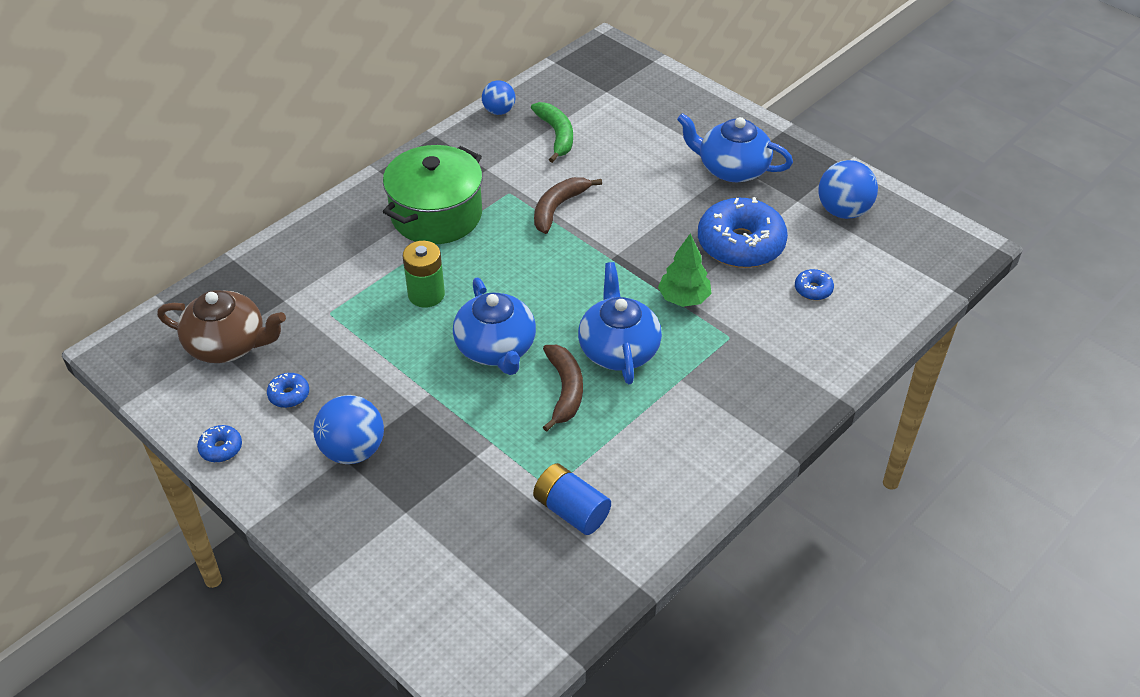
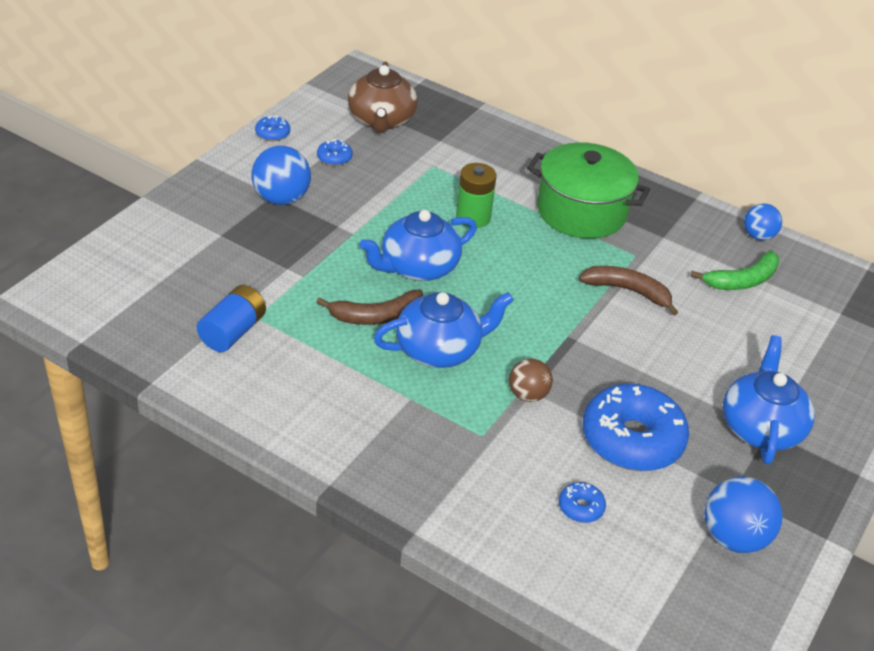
camera: 75 degrees right, 5 degrees down
(683, 298) = (528, 395): green tree -> brown ball

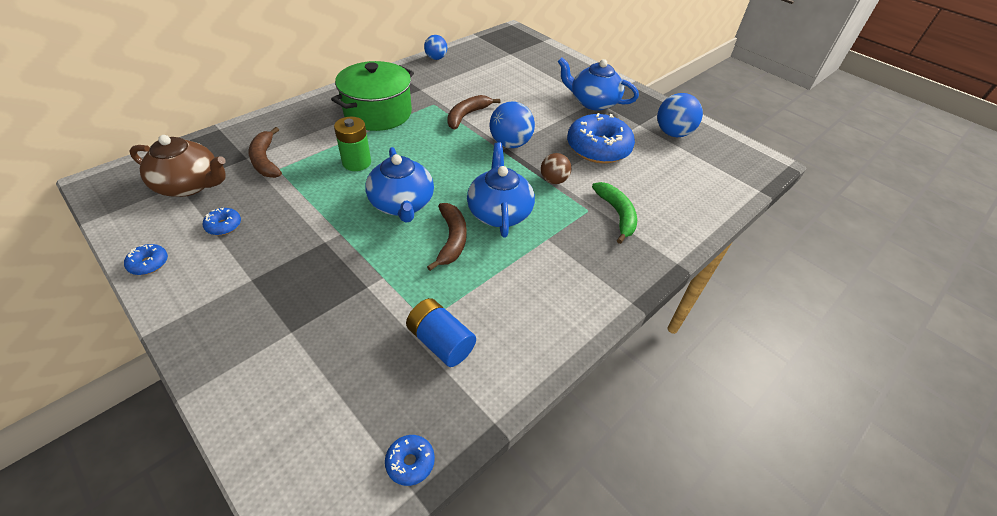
camera: 75 degrees left, 5 degrees up
(281, 199) = (261, 274): blue ball -> blue ball (510, 144)
(443, 153) = (265, 160): none -> brown banana
(581, 507) = (653, 182): blue donut -> blue donut (410, 462)
(742, 280) = (473, 74): green banana -> green banana (617, 214)

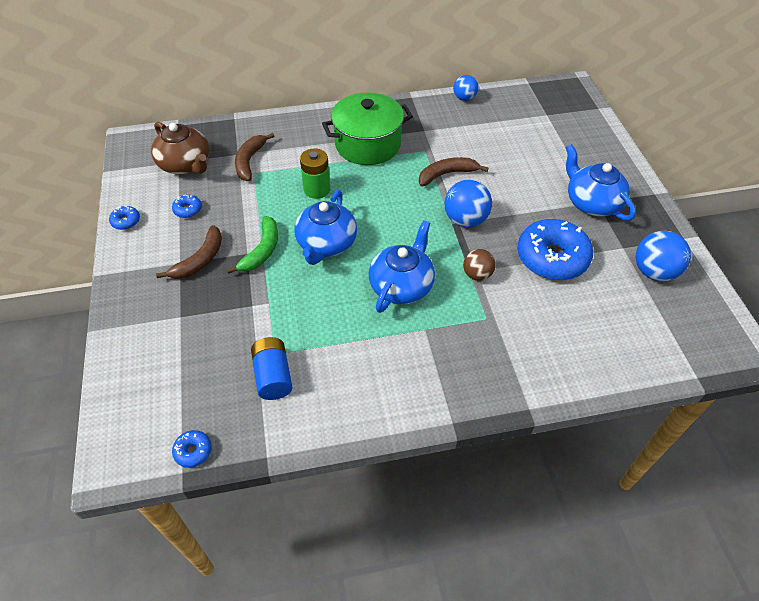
camera: 35 degrees right, 5 degrees up
(451, 239) = (343, 294): brown banana -> brown banana (200, 260)
(617, 214) = (511, 335): green banana -> green banana (262, 250)

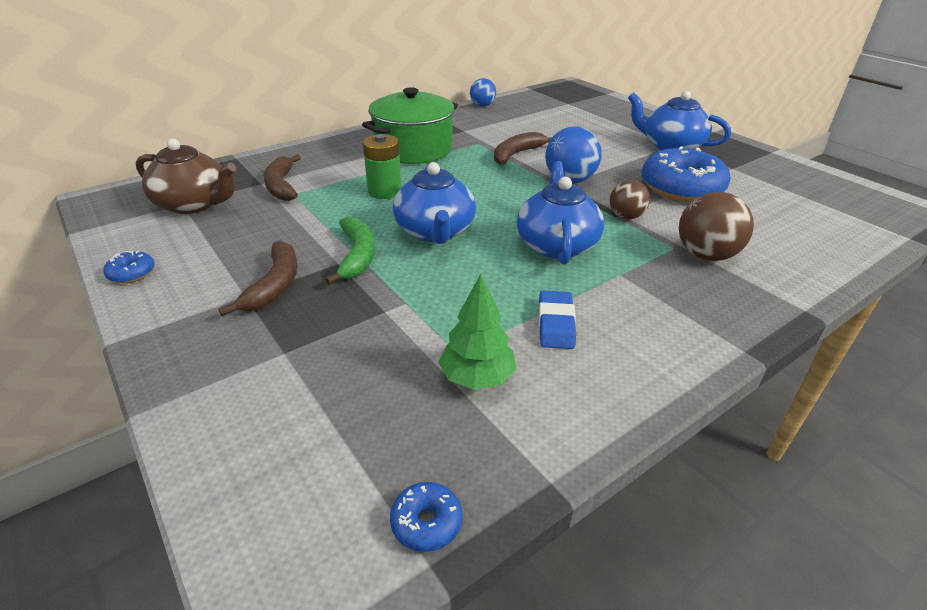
camera: 25 degrees left, 15 degrees down
(188, 210) = (224, 242): blue donut -> none
(273, 376) = (477, 377): blue battery -> green tree
(348, 355) = (555, 324): none -> blue eraser
(504, 334) = (705, 255): none -> brown ball
(654, 272) = (778, 177): blue ball -> none

